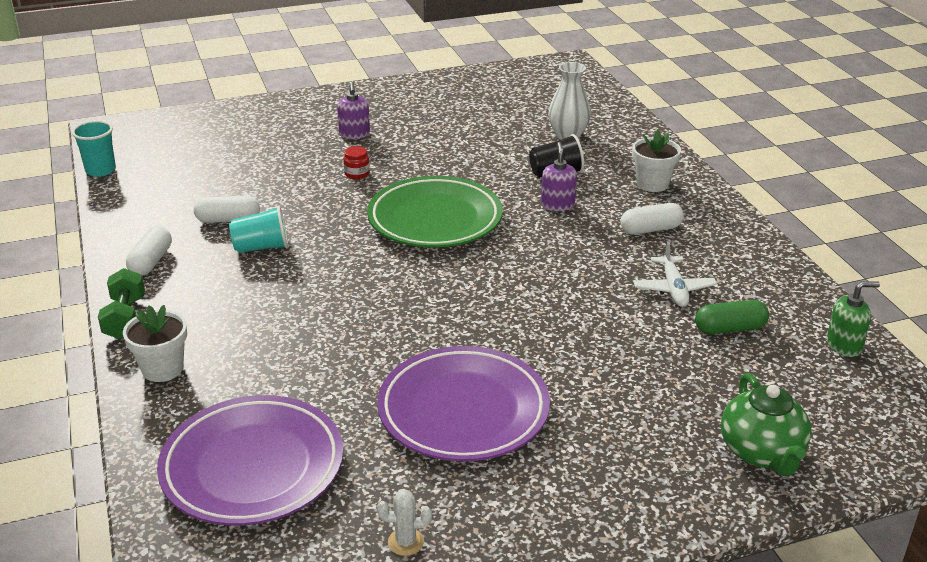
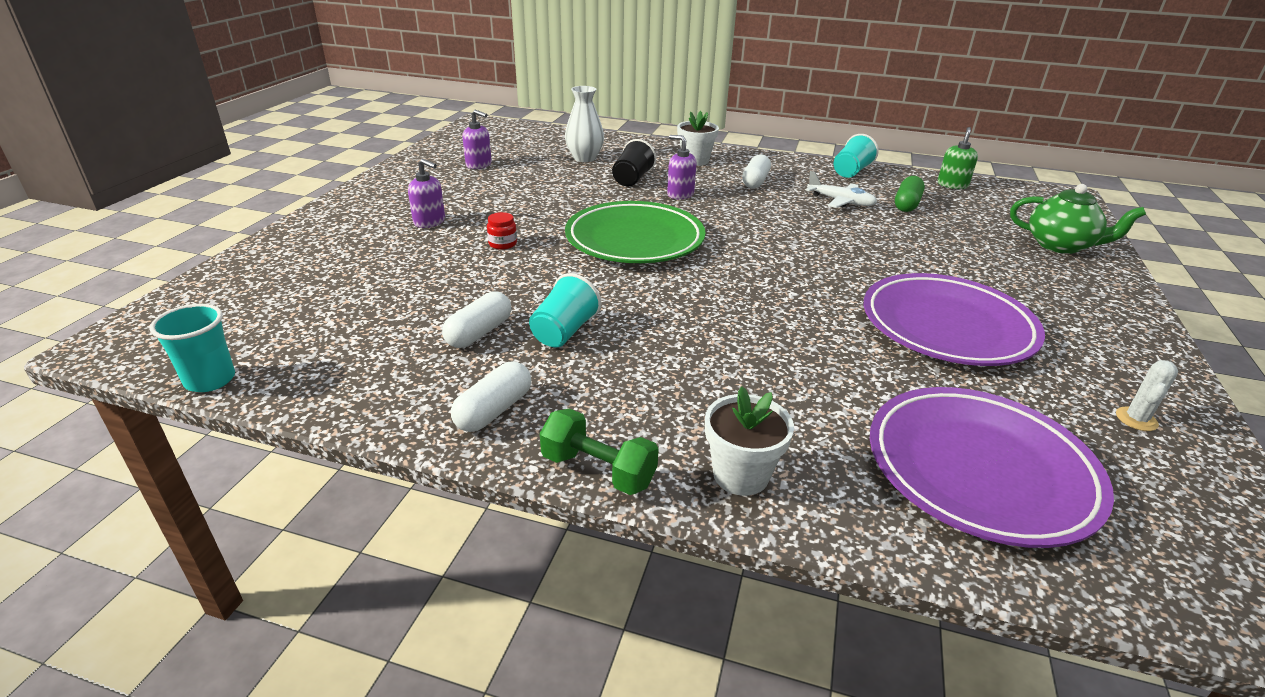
camera: 55 degrees left, 0 degrees up
(151, 262) = (494, 410): white capsule -> white capsule turned 75 degrees clockwise
(480, 104) = (479, 165): none -> purple soap dispenser
(773, 272) = (851, 172): none -> turquoise cup

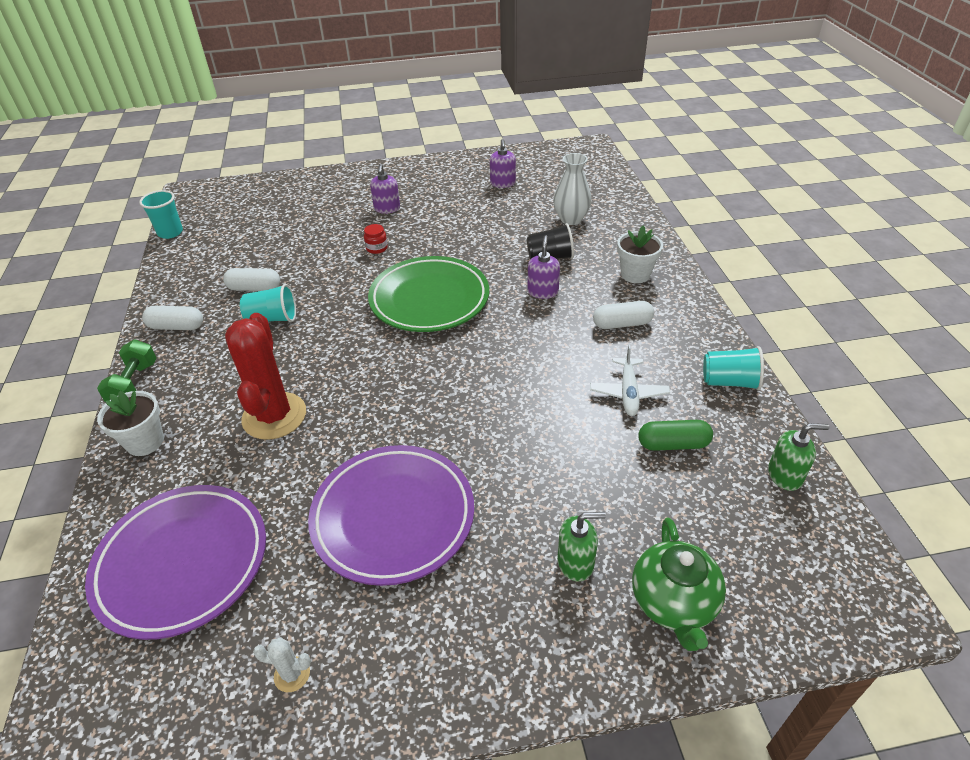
camera: 65 degrees right, 10 degrees up
(757, 364) = (274, 416): none -> red cactus
(1018, 266) = (576, 562): none -> green soap dispenser

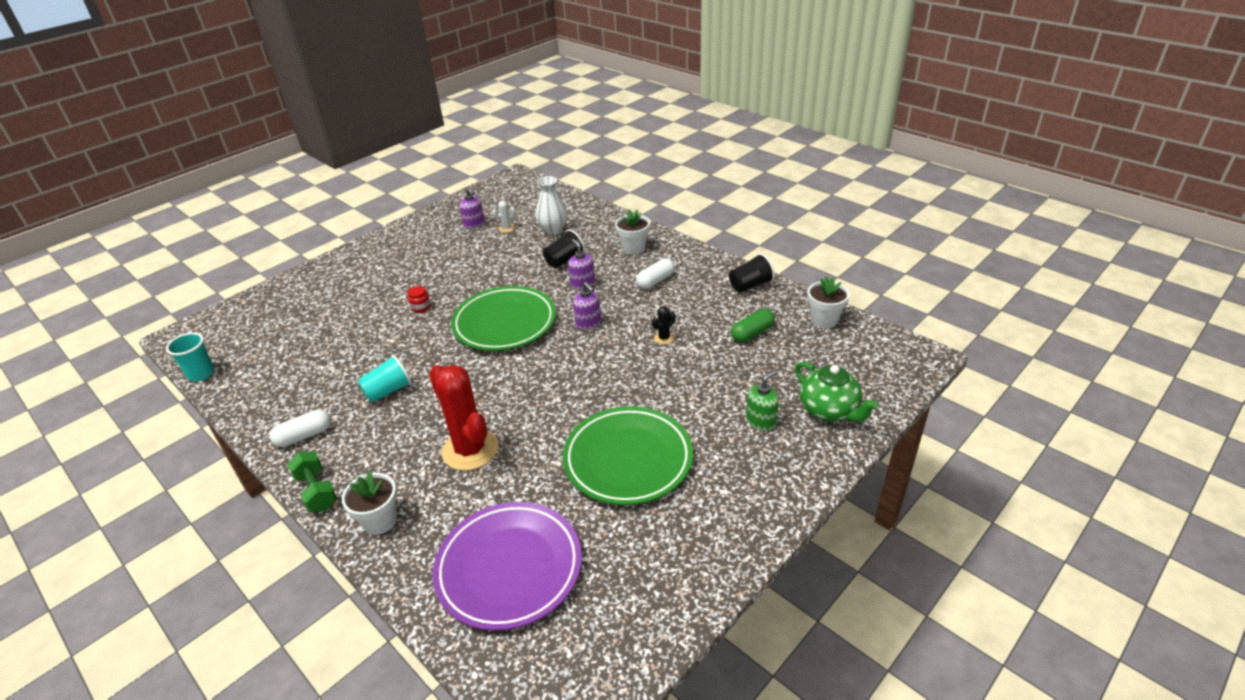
camera: 35 degrees left, 5 degrees down
(254, 288) = (344, 378): white capsule -> none
(292, 674) = (659, 574): white cactus -> white cactus (506, 228)
(387, 209) = (396, 277): purple soap dispenser -> purple soap dispenser (588, 323)
(393, 517) = (628, 459): purple plate -> green plate
(566, 396) = (664, 338): none -> black cactus
(628, 392) = (699, 318): white plane -> none
(729, 382) = (750, 285): turquoise cup -> black cup
(785, 475) = (824, 320): green soap dispenser -> white flower pot

